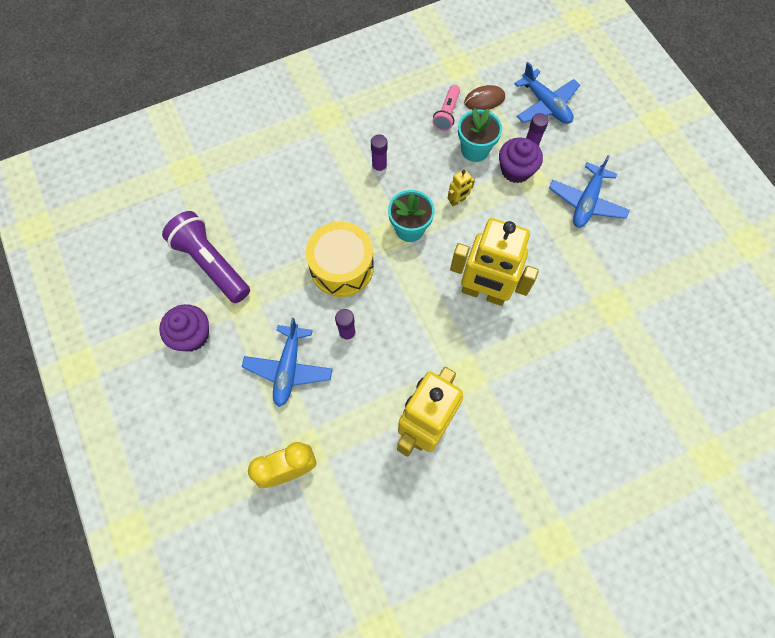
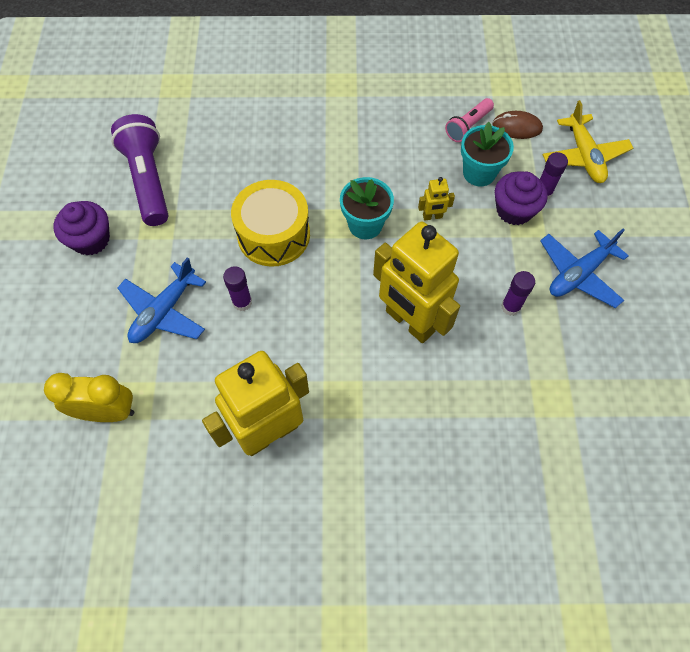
camera: 25 degrees right, 5 degrees down
(379, 167) = (367, 153): purple glue stick -> purple glue stick (510, 307)
(545, 105) = (584, 156): blue plane -> yellow plane

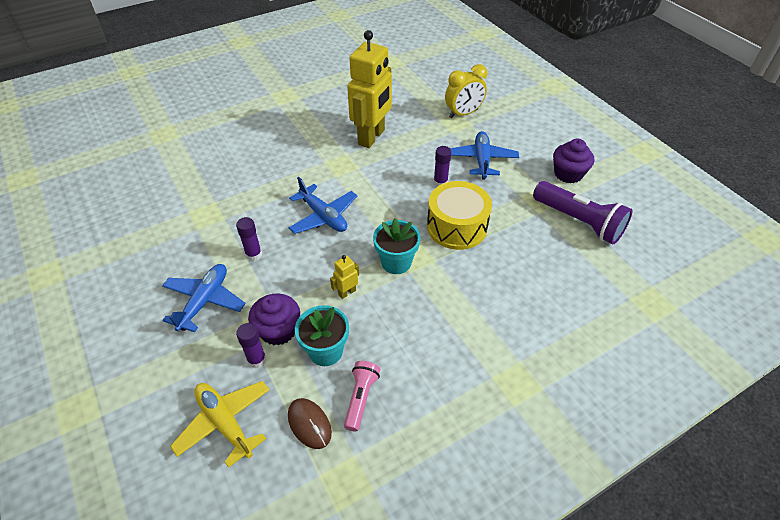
camera: 150 degrees right, 15 degrees down
(409, 322) = (323, 216): yellow robot -> blue plane
(517, 127) = (309, 424): brown mouse -> brown mouse turned 75 degrees clockwise

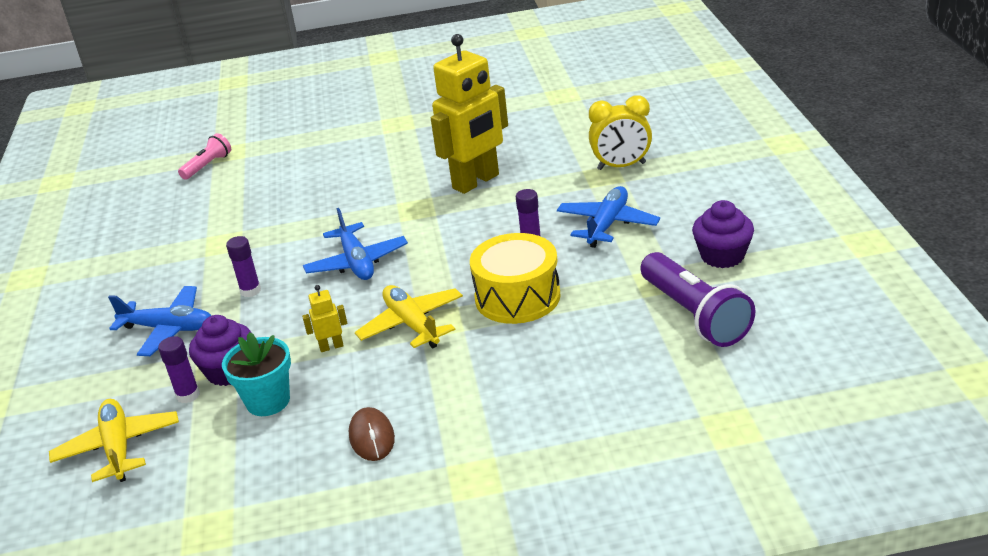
camera: 25 degrees right, 15 degrees down
(204, 301) = (169, 329): blue plane -> blue plane turned 60 degrees clockwise
(309, 424) = (204, 467): brown mouse -> brown mouse (372, 437)
(361, 398) = (277, 455): pink flashlight -> pink flashlight (208, 166)
(396, 262) = (412, 324): turquoise flower pot -> yellow plane

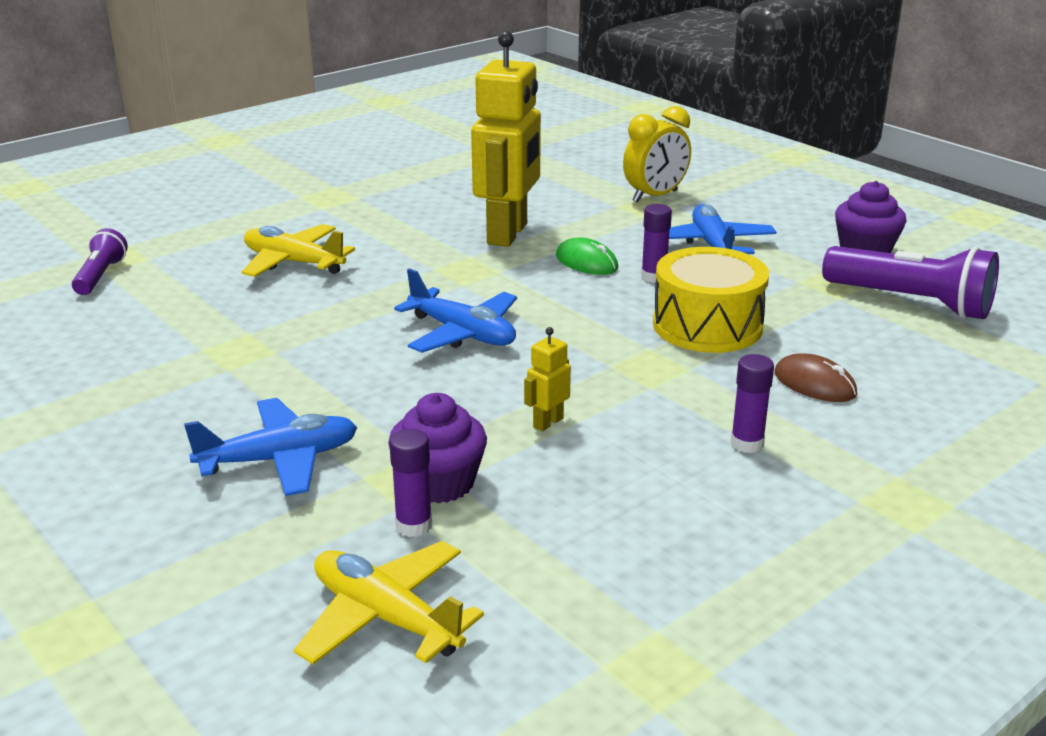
camera: 35 degrees left, 5 degrees down
(208, 166) = (101, 276): pink flashlight -> purple flashlight
(250, 291) = (351, 392): purple glue stick -> purple glue stick (747, 443)
(268, 401) = (541, 500): turquoise flower pot -> none
(372, 437) = (731, 498): brown mouse -> brown mouse (814, 384)
(412, 324) = (620, 377): yellow plane -> yellow plane (293, 262)
(500, 219) = (586, 262): none -> green mouse

